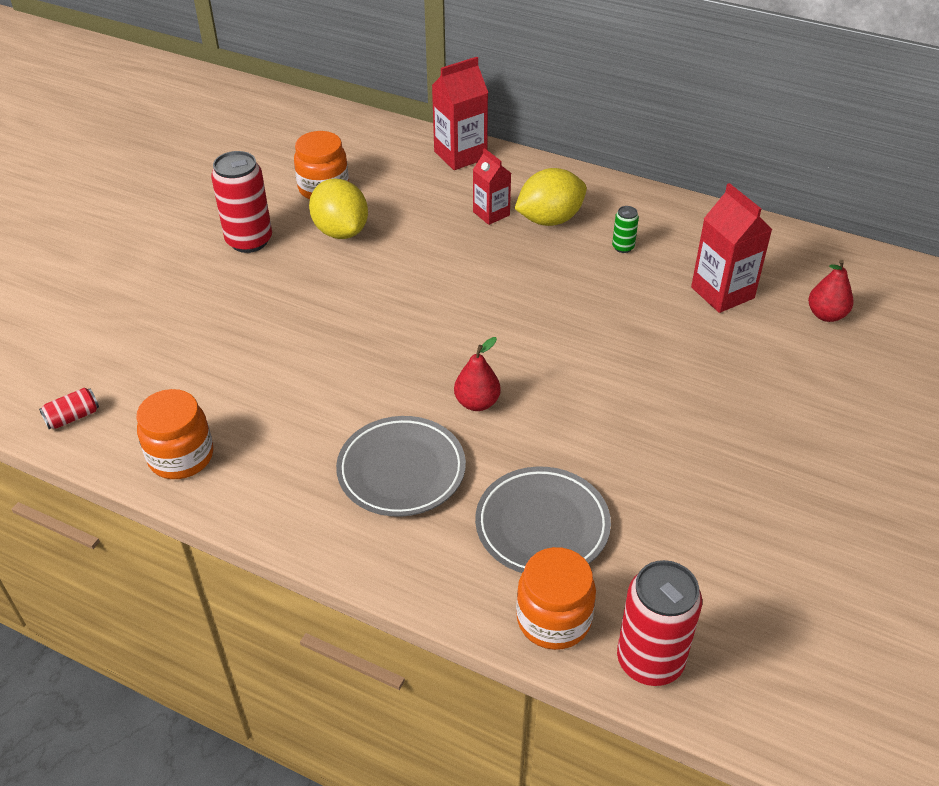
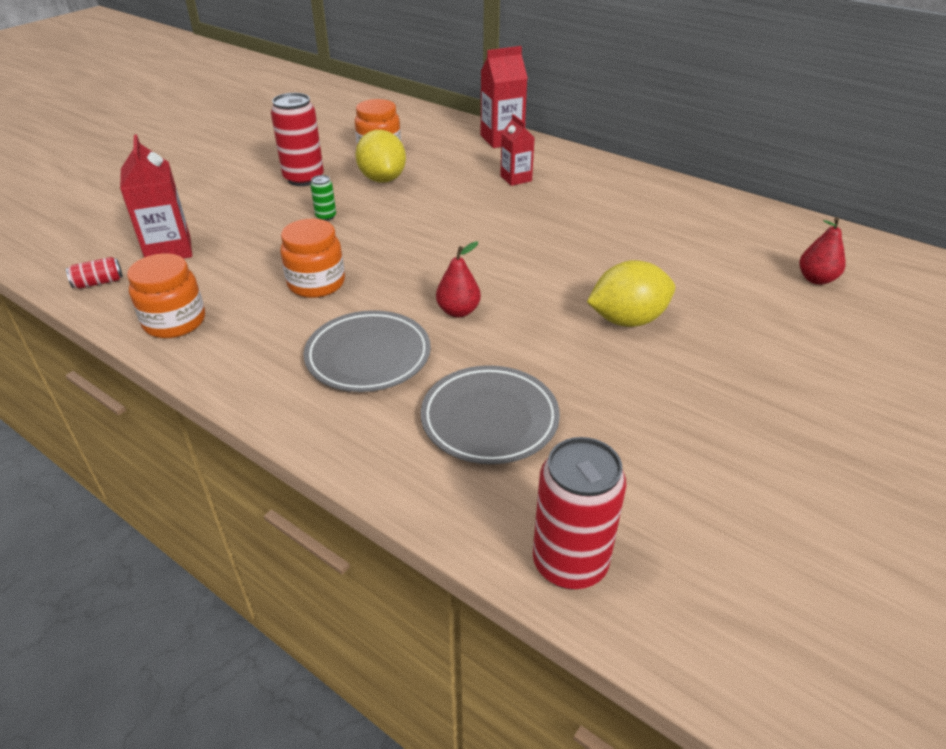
camera: 10 degrees right, 5 degrees down
(549, 219) = (566, 187): yellow lemon -> yellow lemon (627, 320)
(553, 619) = (476, 506): orange jar -> orange jar (316, 283)
(623, 247) = (628, 211): green can -> green can (326, 216)
(722, 293) = (715, 252): red carton -> red carton (169, 250)

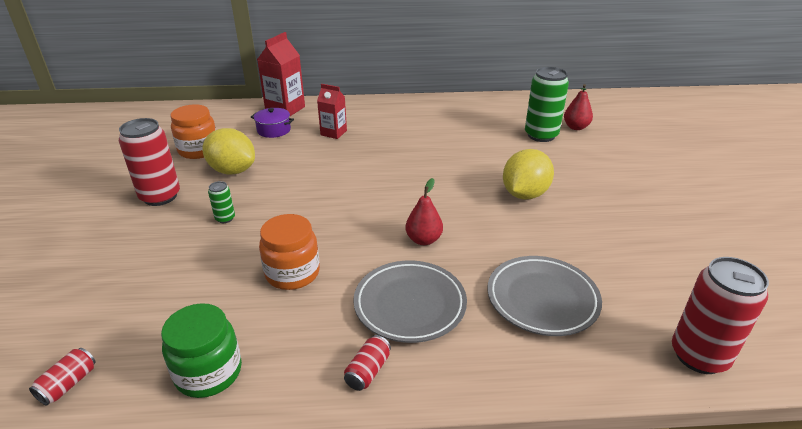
camera: 40 degrees left, 5 degrees down
(169, 250) = (108, 315): red carton -> none
(175, 322) = (208, 372): orange jar -> green jar
(269, 384) = (368, 371): none -> red can
(464, 156) = (274, 130): none -> purple pot
(750, 269) = (541, 135): none -> green can

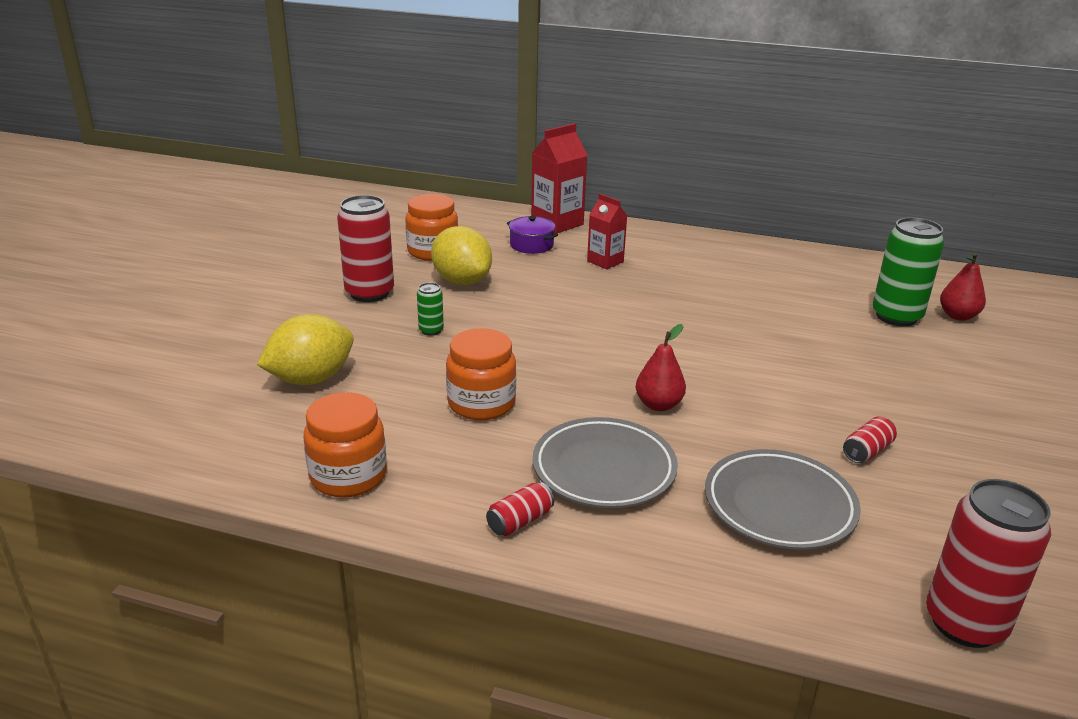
camera: 20 degrees right, 5 degrees down
(68, 384) = (210, 450): red can -> red can (867, 451)
(208, 372) = (348, 476): green jar -> orange jar
(524, 194) = (827, 383): yellow lemon -> yellow lemon (311, 379)

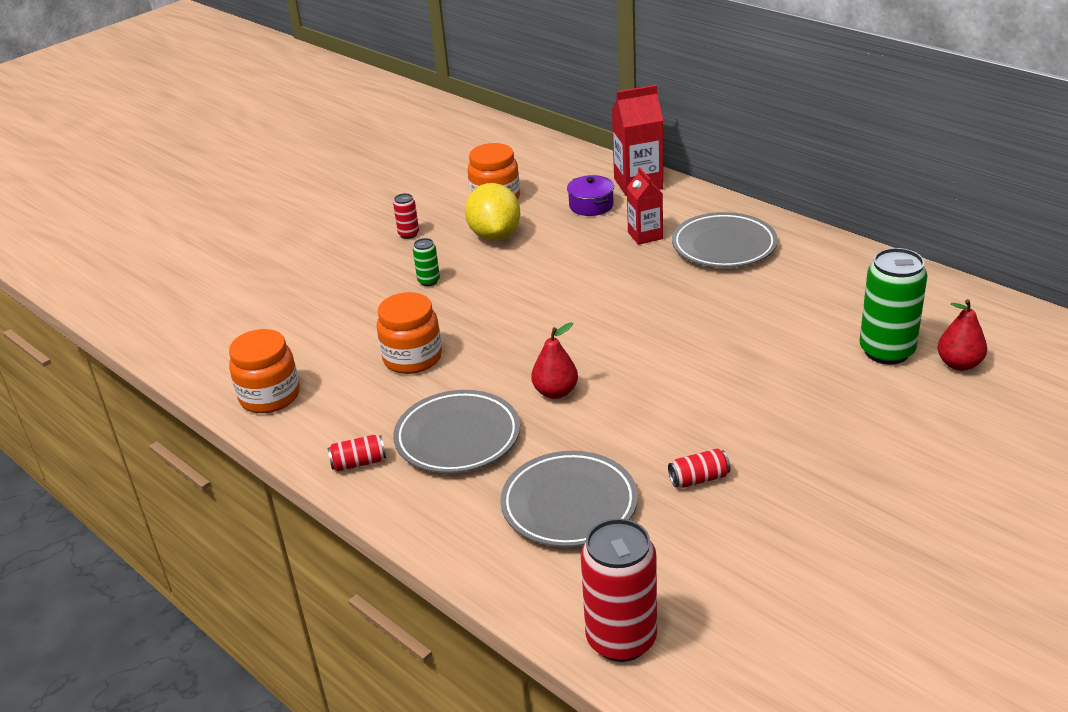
camera: 30 degrees right, 5 degrees up
(311, 379) = (304, 308): yellow lemon -> none
(369, 293) = (408, 234): red can -> red can, size x0.47
(682, 260) = (724, 246): none -> grey plate

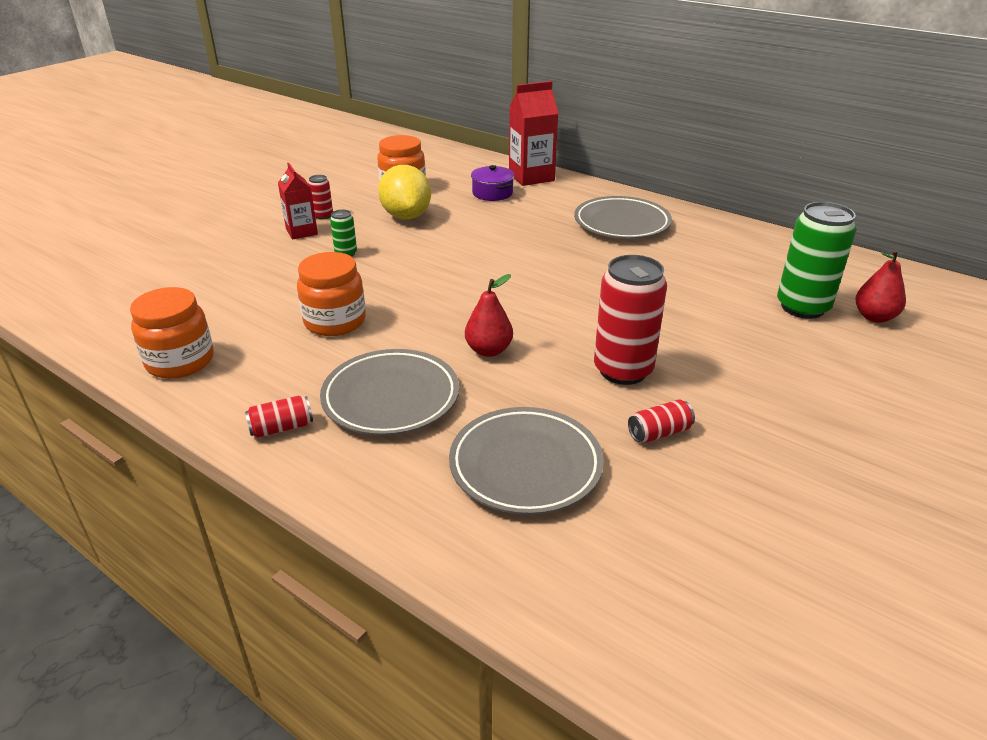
camera: 10 degrees left, 0 degrees up
(621, 639) = (621, 627): red can -> red can (623, 370)
(645, 235) = (547, 215): red carton -> red carton (301, 232)

